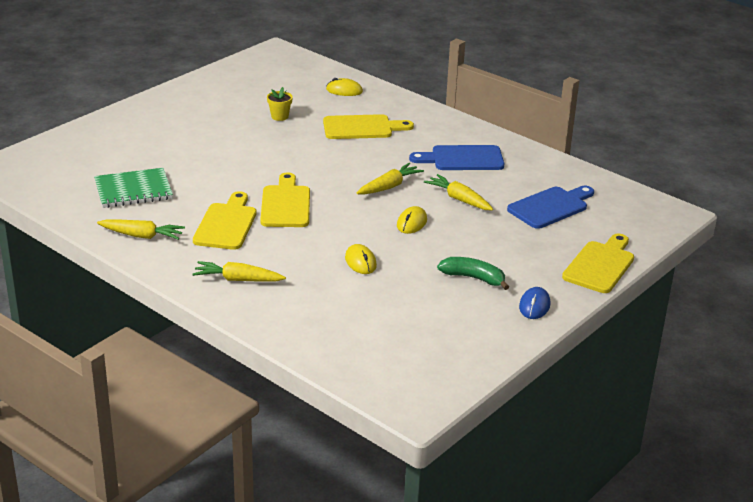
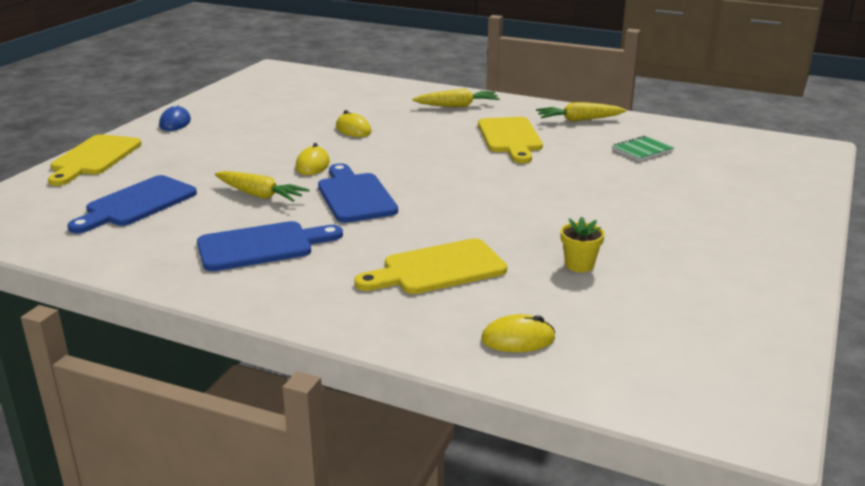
camera: 165 degrees right, 5 degrees down
(133, 190) = (642, 150): green notebook -> green notebook, size x0.60
(285, 204) = (466, 161): yellow cutting board -> none
(389, 186) = (355, 196): yellow carrot -> blue cutting board
(473, 278) = (235, 132): green banana -> none

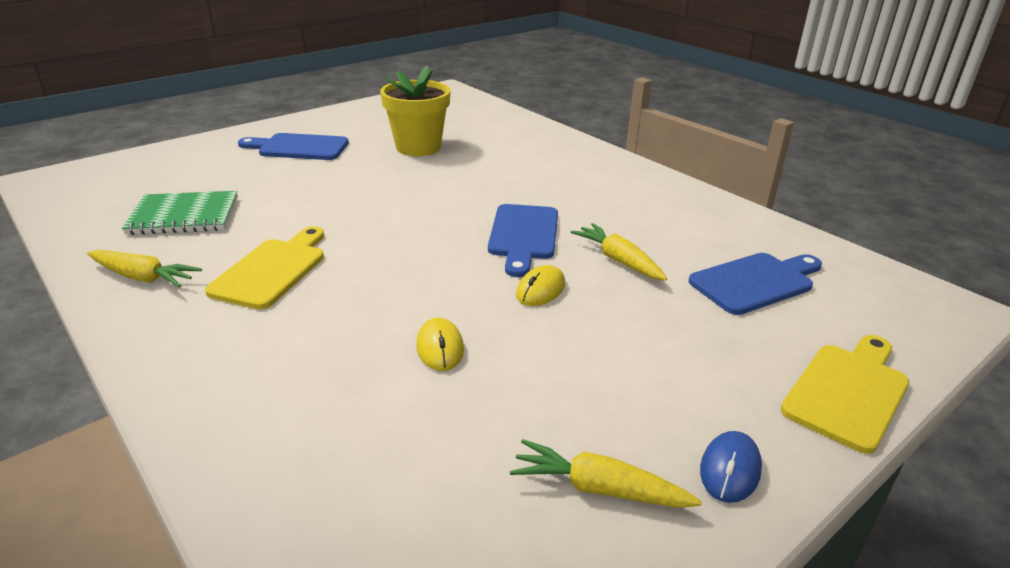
camera: 155 degrees left, 5 degrees up
(262, 246) = (632, 208): blue cutting board -> blue cutting board (299, 147)
(437, 269) = (511, 164): yellow cutting board -> none
(457, 106) = (230, 362): yellow carrot -> yellow carrot (598, 488)
(518, 339) = (505, 127): yellow mouse -> none
(579, 265) = (418, 147): yellow flower pot -> yellow flower pot, size x2.19
(642, 150) = (184, 216): green notebook -> green notebook, size x1.68

